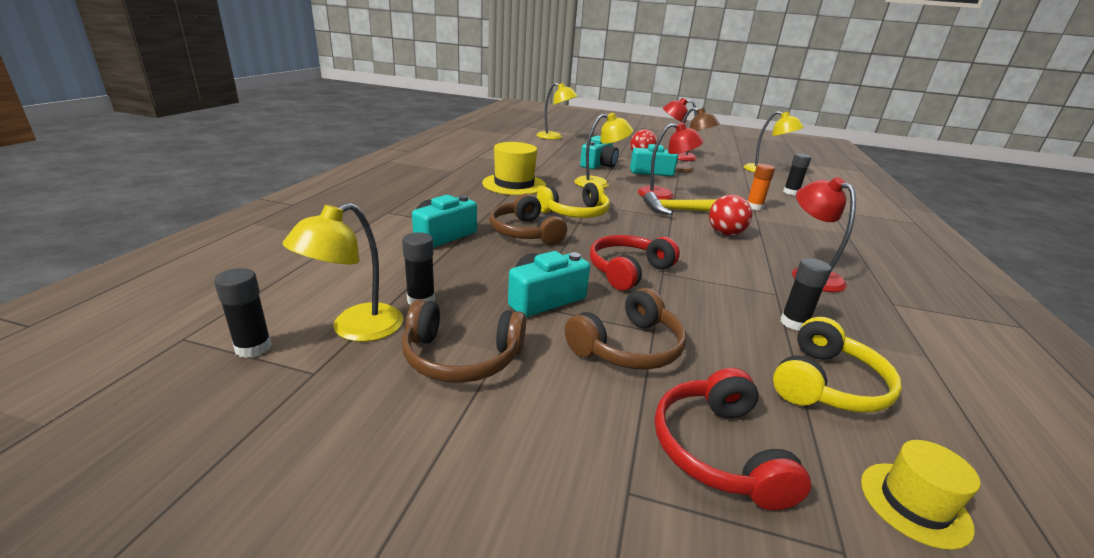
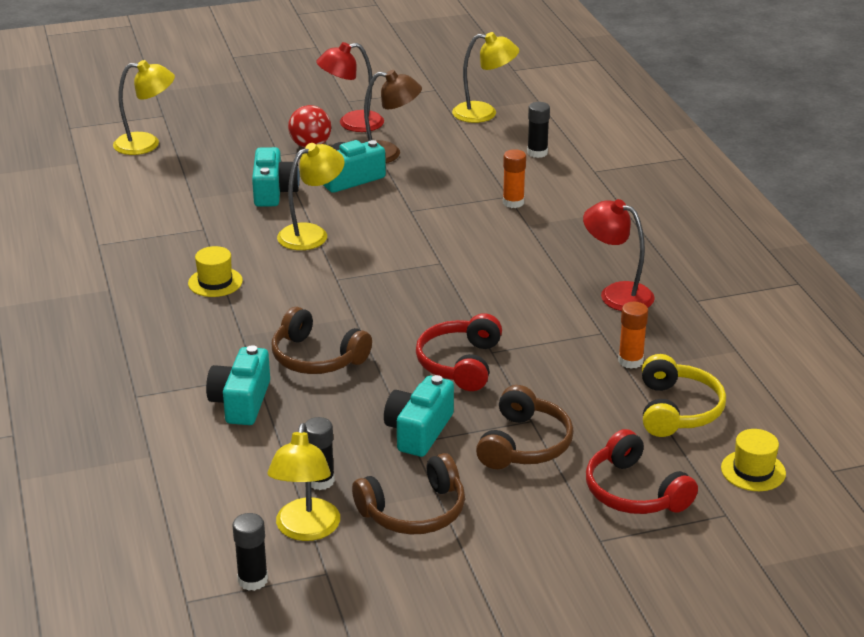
camera: 30 degrees left, 5 degrees up
(514, 184) = (215, 282): yellow hat -> yellow hat, size x0.59
(576, 213) = (337, 303): yellow headphones -> none
(663, 195) = (402, 224): red lamp -> none
(678, 211) = (439, 247): yellow hammer -> none
(725, 233) = (511, 266): red ball -> none
(794, 323) = (630, 361): black glue stick -> orange glue stick

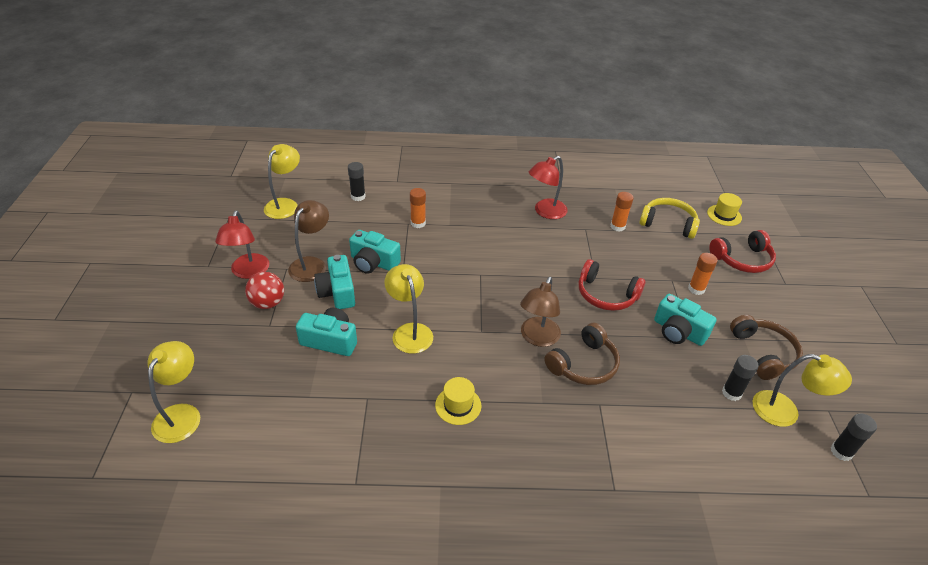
camera: 75 degrees left, 10 degrees up
(241, 402) = (633, 420): turquoise camera -> turquoise camera (373, 262)
(345, 319) = (537, 338): none -> brown lamp
(524, 444) = (696, 289): brown headphones -> orange glue stick

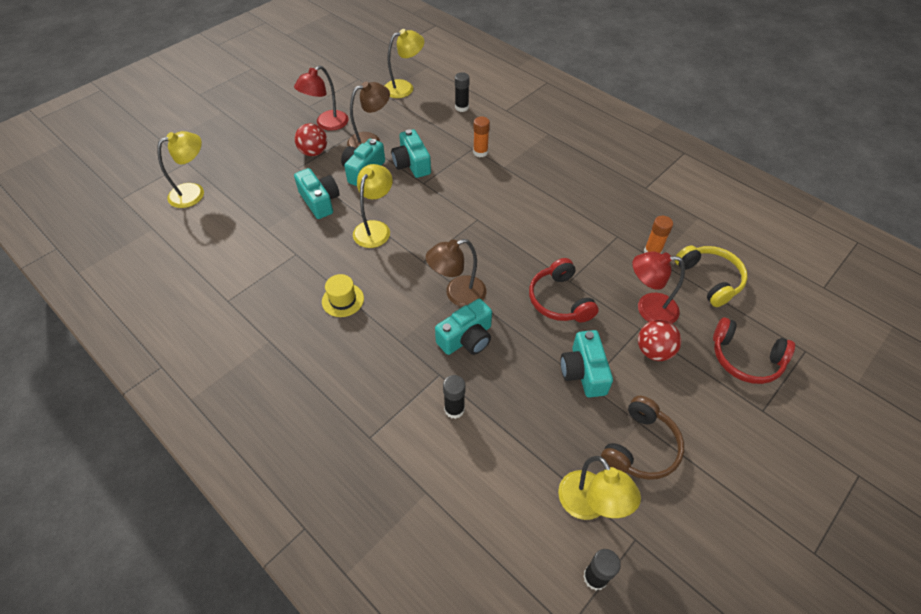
camera: 45 degrees right, 10 degrees up
(545, 212) = (599, 201): red lamp -> red lamp (648, 308)
(584, 364) = (466, 338): brown headphones -> turquoise camera
(696, 289) = (654, 351): orange glue stick -> red ball
(724, 215) = (788, 308): yellow hat -> none
(731, 393) = (561, 452): black glue stick -> black glue stick (454, 409)

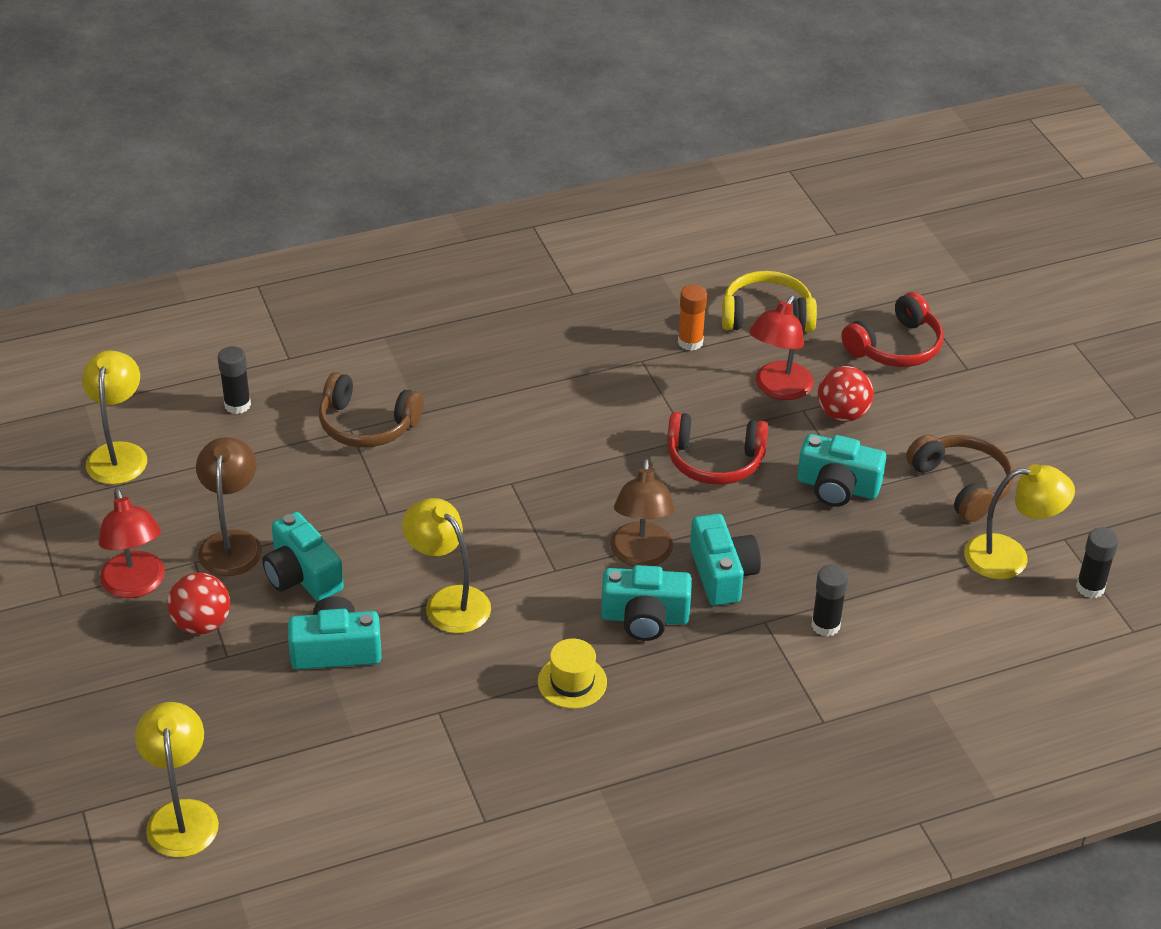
camera: 65 degrees left, 10 degrees down
(412, 164) = (331, 512): turquoise camera -> turquoise camera (645, 618)
(480, 152) = (367, 425): orange glue stick -> brown headphones

